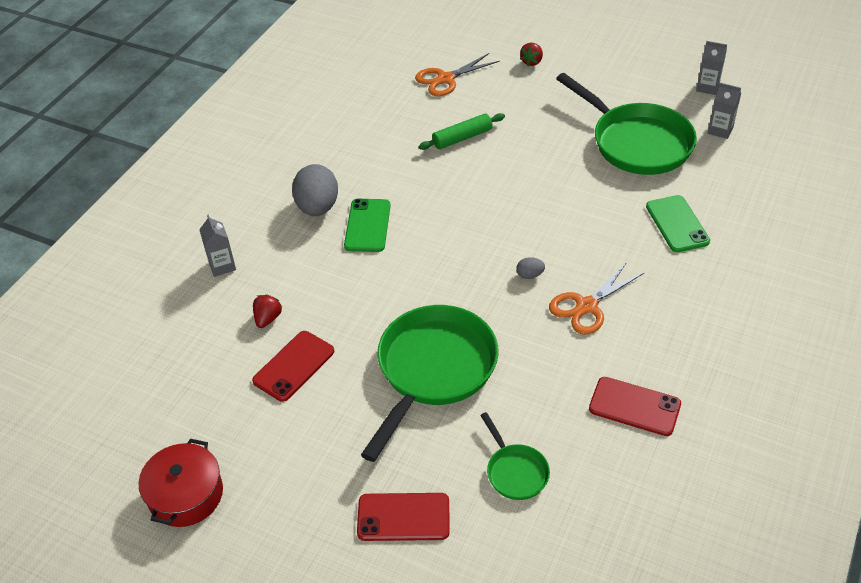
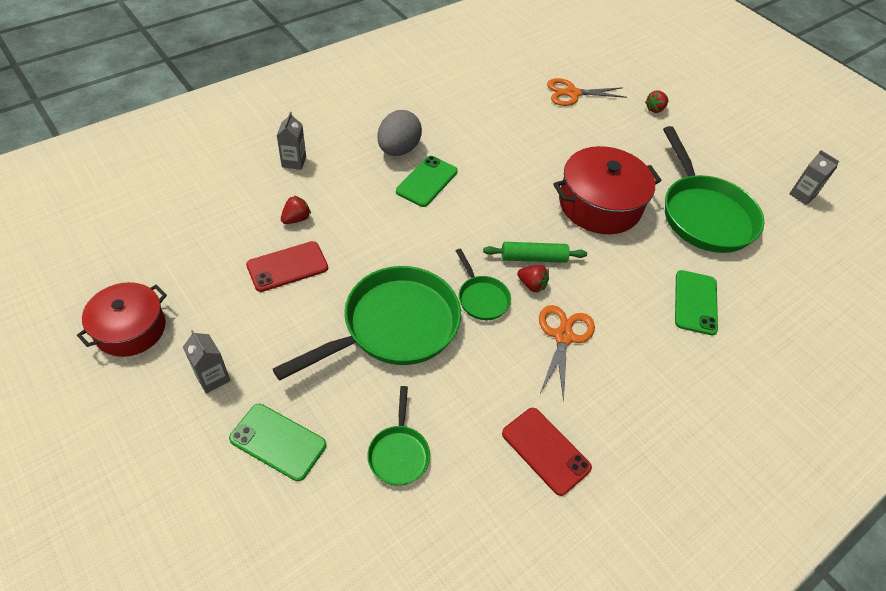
camera: 20 degrees right, 5 degrees up
(403, 517) = (278, 442): red phone -> green phone
(462, 138) = (553, 145): green rolling pin -> green rolling pin (533, 258)
(493, 307) = (481, 298): none -> green pan
(529, 275) = (531, 285): grey egg -> red strawberry
(541, 175) = (599, 204): none -> red pot
(586, 306) = (563, 336): orange scissors -> orange scissors turned 120 degrees clockwise
(720, 130) = (790, 237): grey carton -> grey carton (212, 378)

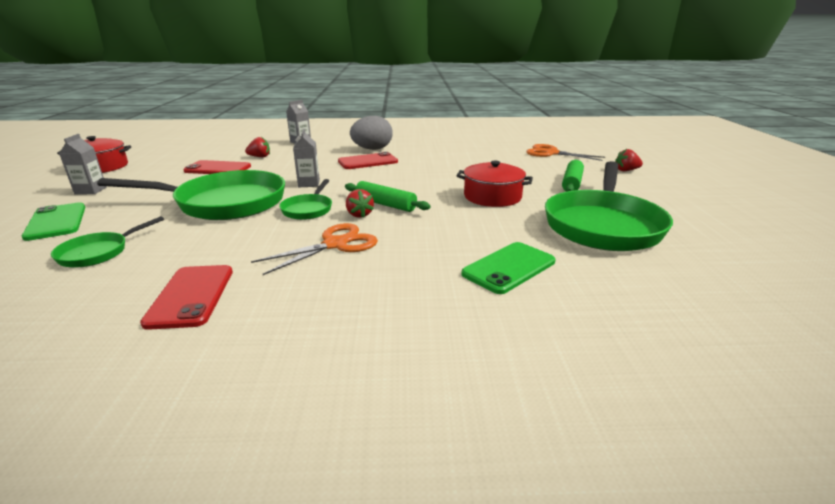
camera: 40 degrees right, 25 degrees down
(427, 181) = (368, 162): green phone -> red phone
(599, 204) = (492, 197): red pot -> red pot, size x0.66
(635, 152) = (572, 183): none -> green rolling pin
(802, 195) = (766, 244): grey carton -> grey carton (309, 183)

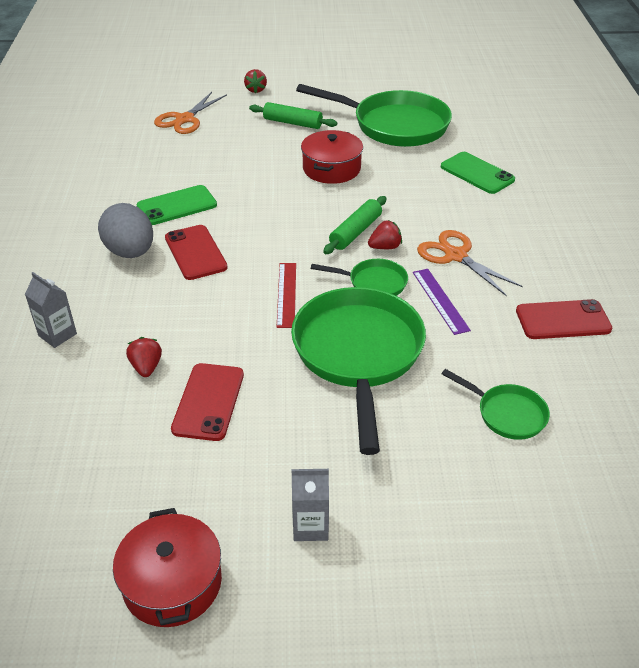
camera: 90 degrees left, 15 degrees up
(56, 222) = (434, 500): green phone -> green phone (177, 206)
(268, 234) = (440, 300): none -> purple ruler
(309, 183) = (286, 294): grey carton -> red ruler

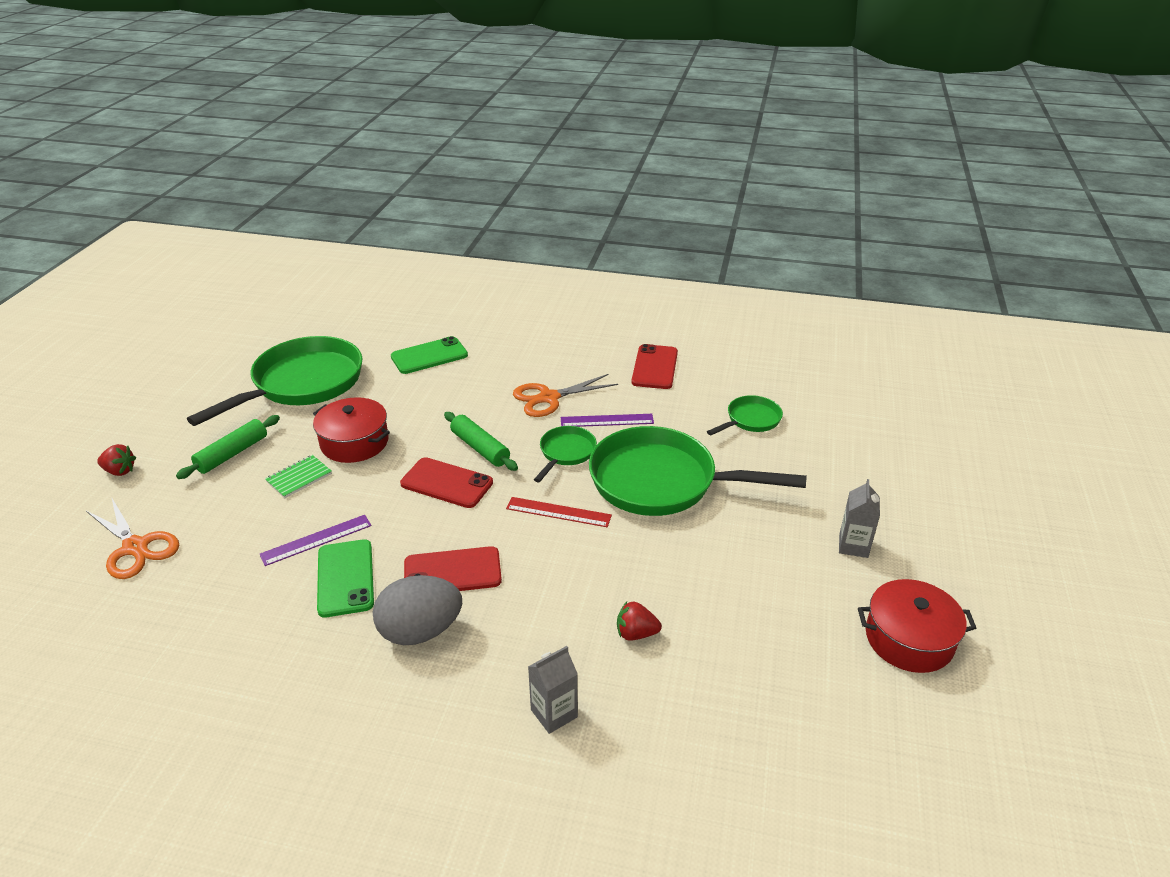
camera: 75 degrees left, 5 degrees down
(208, 401) = (699, 590): red phone -> red phone (446, 483)
(212, 183) = (316, 540): none -> purple ruler
(278, 157) = (299, 478): none -> green notebook
(385, 247) = (515, 435): red strawberry -> none

